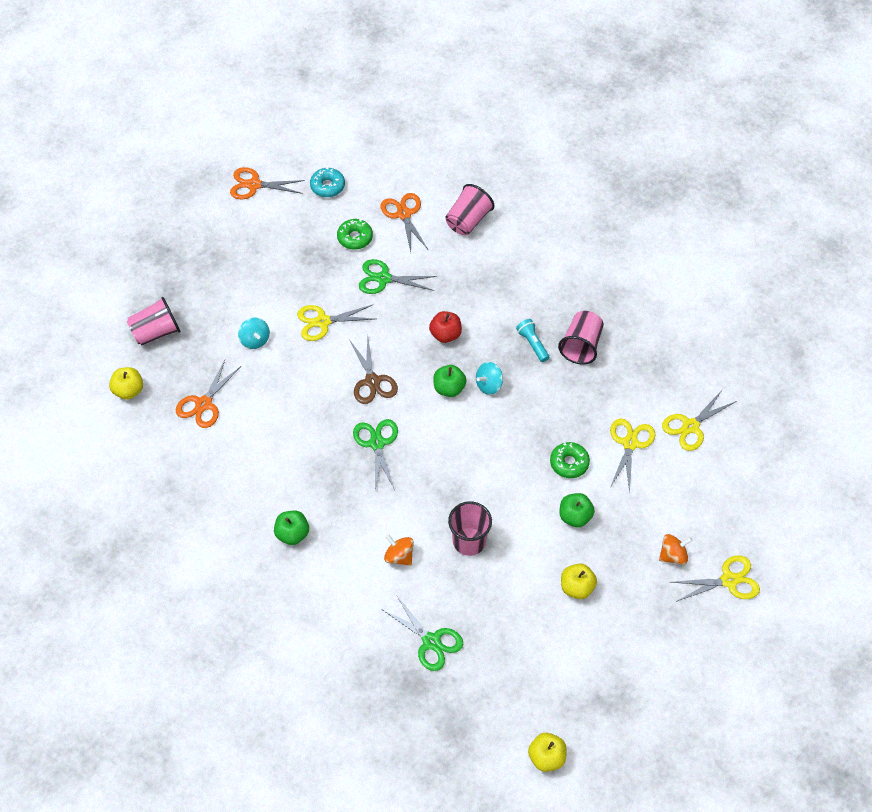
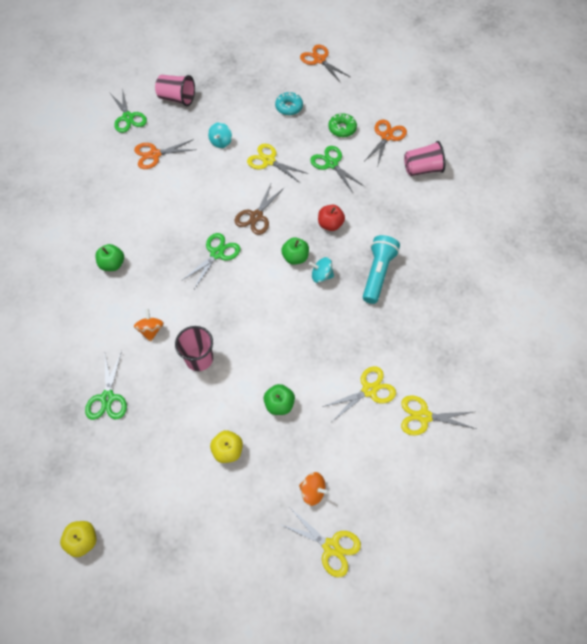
camera: 45 degrees right, 5 degrees up
(128, 390) = (128, 117): yellow apple -> green scissors
(327, 186) = (360, 89): turquoise donut -> turquoise donut (289, 107)
(532, 344) = (377, 273): turquoise flashlight -> turquoise flashlight, size x1.74
(569, 463) = (315, 367): green donut -> none
(581, 346) = (408, 301): pink cup -> none

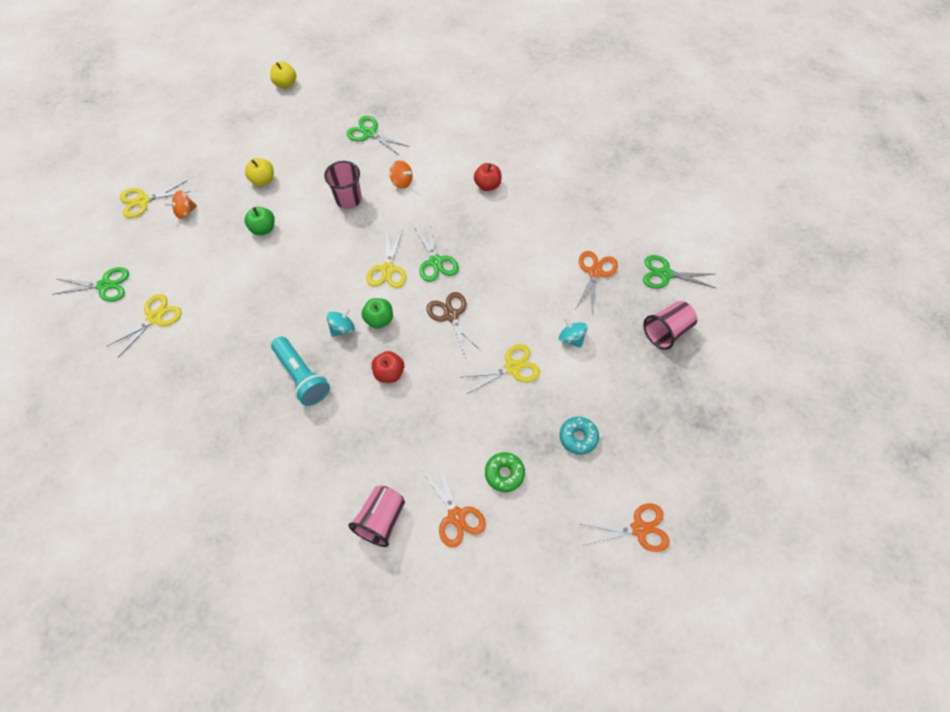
camera: 125 degrees right, 0 degrees up
(112, 264) = (487, 185): green apple -> red apple
(331, 164) = (462, 426): green scissors -> green scissors (105, 285)
(369, 390) = (212, 294): yellow scissors -> yellow scissors (388, 269)

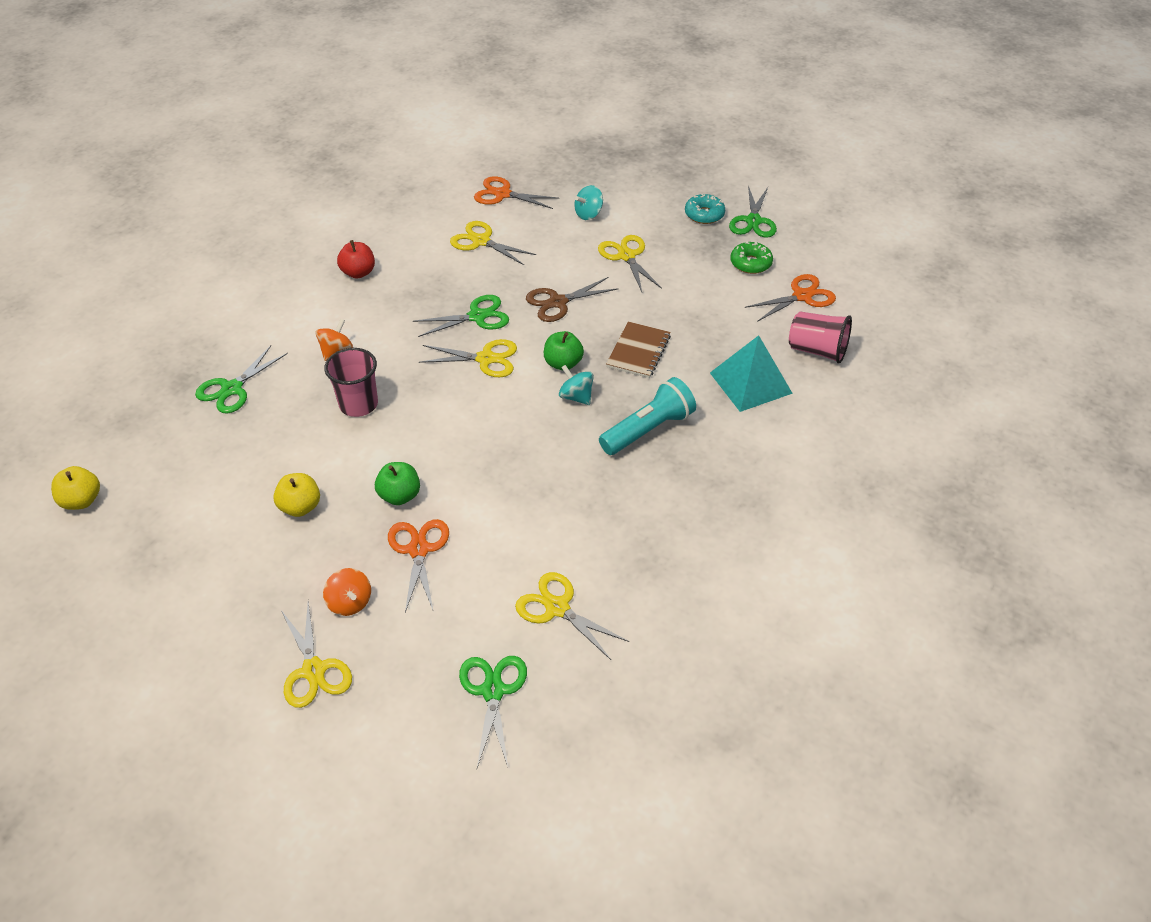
camera: 90 degrees left, 15 degrees down
(345, 457) = (750, 382): none -> turquoise pyramid
(389, 373) = (638, 351): red apple -> brown notebook
(528, 260) = (481, 241): none -> yellow scissors
(639, 529) = (790, 184): orange scissors -> orange scissors (419, 550)
(665, 274) = (508, 149): green scissors -> green scissors (753, 221)
(666, 331) = (579, 153): pink cup -> none

